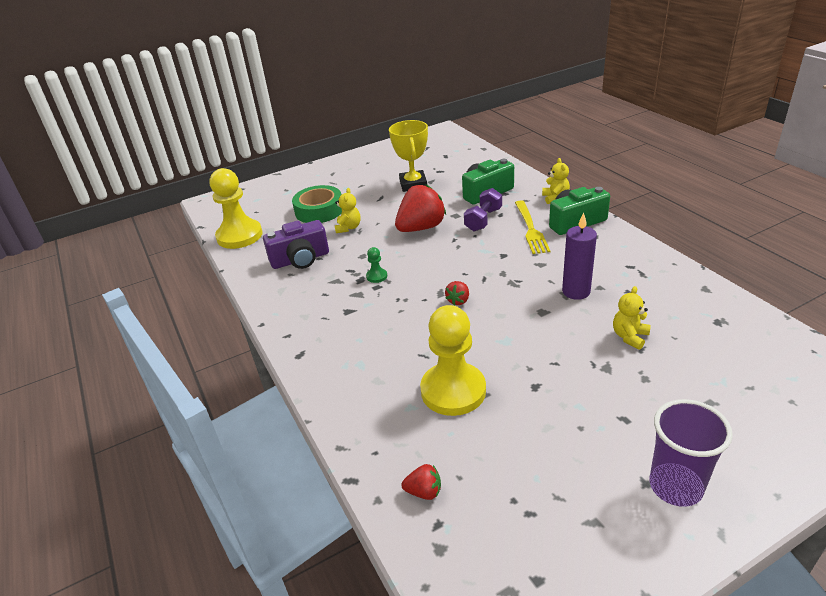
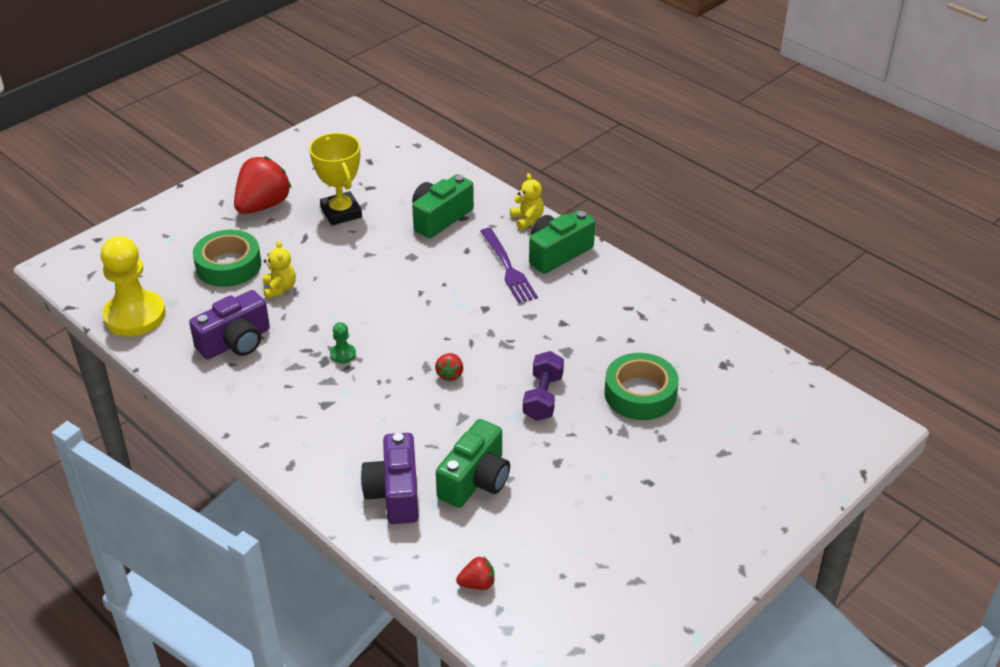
camera: 20 degrees left, 5 degrees up
(377, 391) = (395, 493): none -> purple camera
(421, 228) = (374, 280): red strawberry -> red strawberry (263, 205)
(453, 391) = (475, 480): yellow pawn -> green camera
(483, 220) = (448, 260): purple dumbbell -> purple dumbbell (543, 397)
(531, 229) = (508, 269): yellow fork -> purple fork
(576, 291) = (576, 347): purple candle -> none
(629, 337) = (640, 394): yellow teddy bear -> green tape
(675, 486) = (701, 537): purple cup -> none

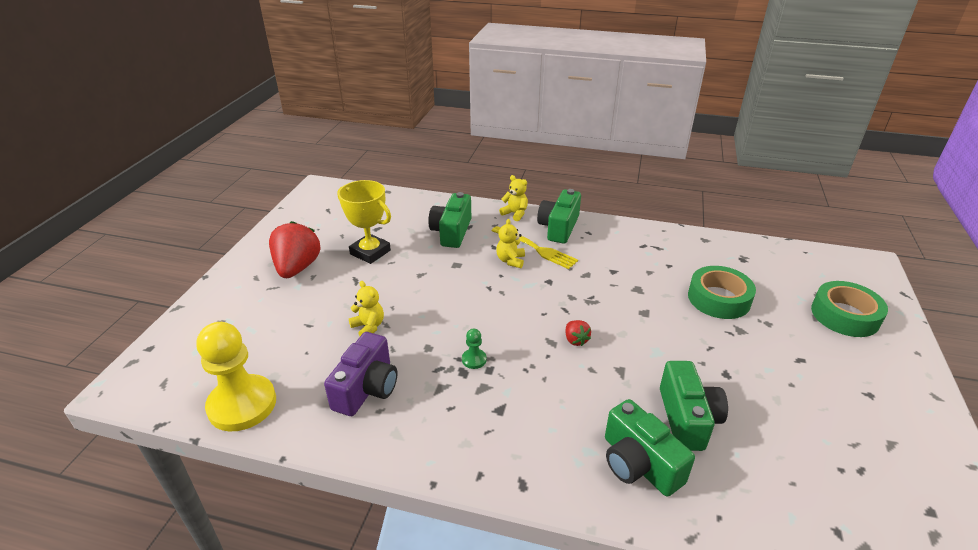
camera: 30 degrees left, 5 degrees down
(228, 265) = (304, 325): green tape -> green tape (845, 315)
(395, 493) = (639, 464): purple camera -> green camera
(468, 272) = (510, 261): none -> yellow teddy bear
(477, 584) = (794, 516): red strawberry -> none
(508, 269) = (536, 248): purple fork -> yellow fork
(543, 397) = (660, 328): purple dumbbell -> none

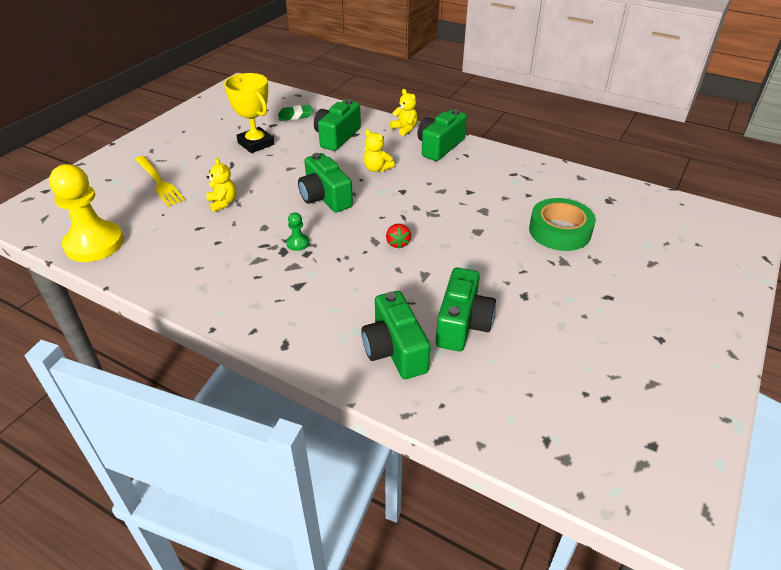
camera: 15 degrees right, 5 degrees up
(297, 268) = (188, 147): red strawberry -> none
(367, 388) = (196, 249): purple camera -> none
(396, 214) = (295, 115): none -> green eraser
(475, 301) = (325, 197): none -> green camera
(510, 261) = (377, 168): yellow teddy bear -> yellow teddy bear turned 75 degrees counterclockwise
(536, 248) = (407, 162): yellow fork -> yellow fork (159, 183)
(845, 315) = (684, 267): green tape -> none

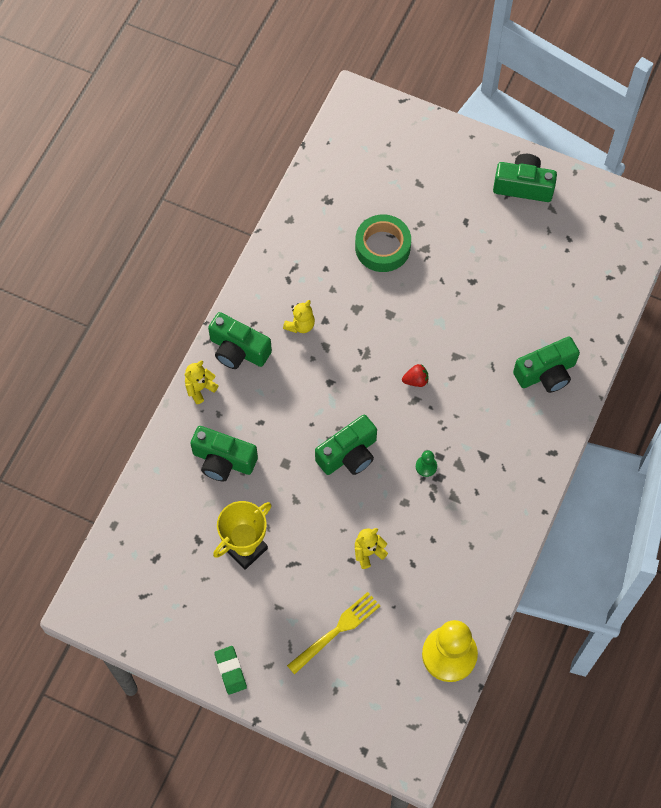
camera: 95 degrees left, 25 degrees up
(295, 115) = (173, 517): green eraser -> green eraser (230, 671)
(377, 168) = (289, 410): yellow teddy bear -> yellow teddy bear (300, 325)
(462, 324) = (511, 326): green camera -> green camera (523, 186)

